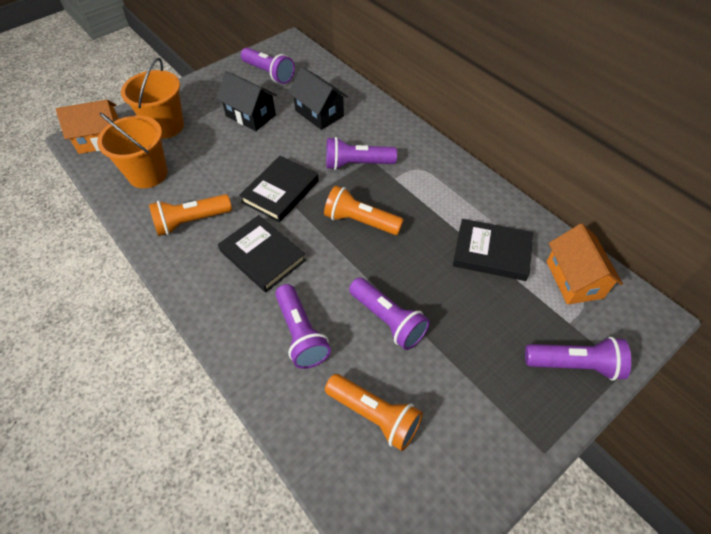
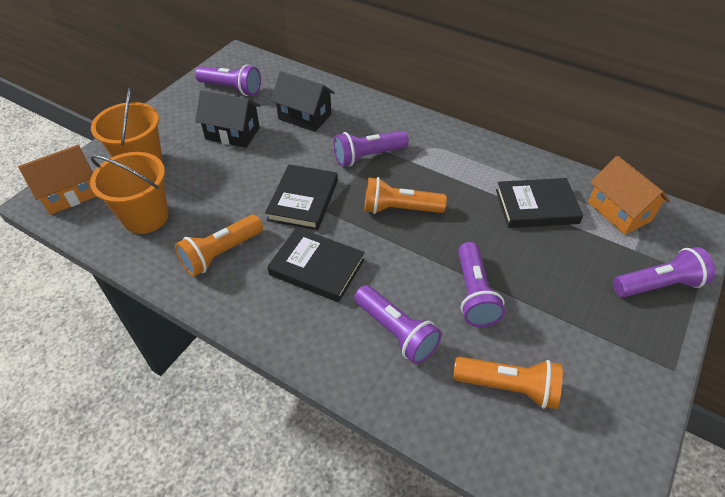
camera: 20 degrees left, 5 degrees down
(388, 320) = (474, 294): purple flashlight -> purple flashlight turned 60 degrees clockwise

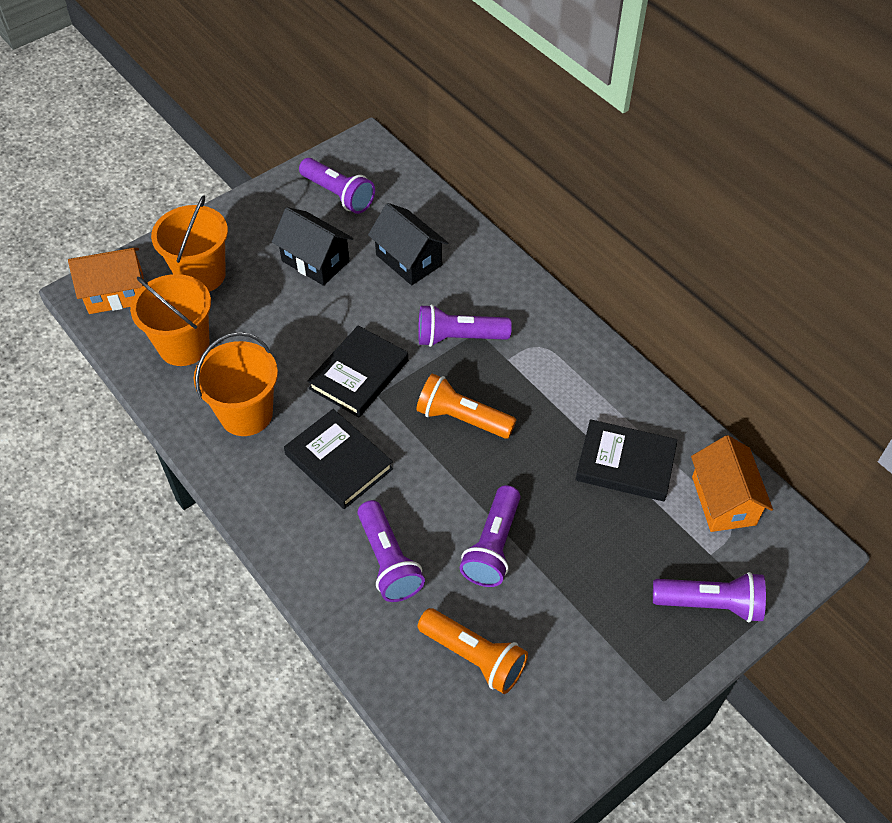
camera: 20 degrees right, 5 degrees up
(221, 253) = (246, 414): orange flashlight -> orange bucket

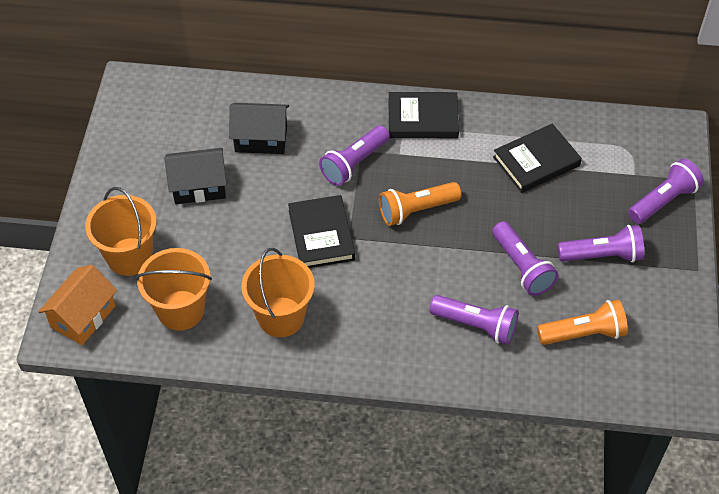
camera: 45 degrees left, 0 degrees up
(338, 195) = (156, 131): purple flashlight -> purple flashlight (602, 255)
(339, 462) = (376, 296): black book -> black book (423, 118)
(723, 500) = (608, 140): orange house -> none

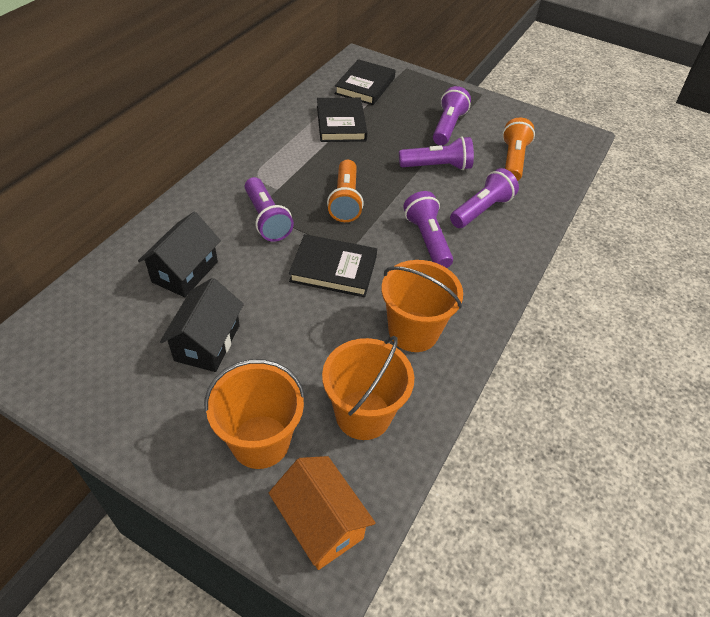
camera: 70 degrees left, 5 degrees down
(423, 118) = (250, 162): black book -> black book (365, 86)
(663, 201) = (415, 85): purple flashlight -> purple flashlight (427, 239)

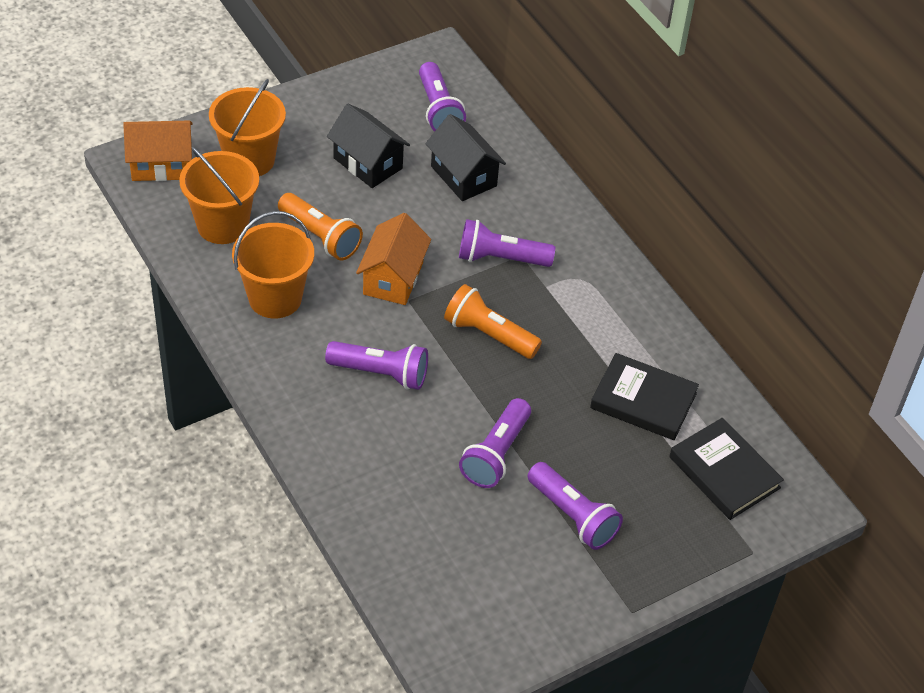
camera: 120 degrees right, 0 degrees up
(333, 269) = (393, 278): black book -> orange house
(481, 210) = (392, 451): purple flashlight -> purple flashlight (438, 109)
(513, 160) = (458, 546): orange flashlight -> orange flashlight (320, 237)

